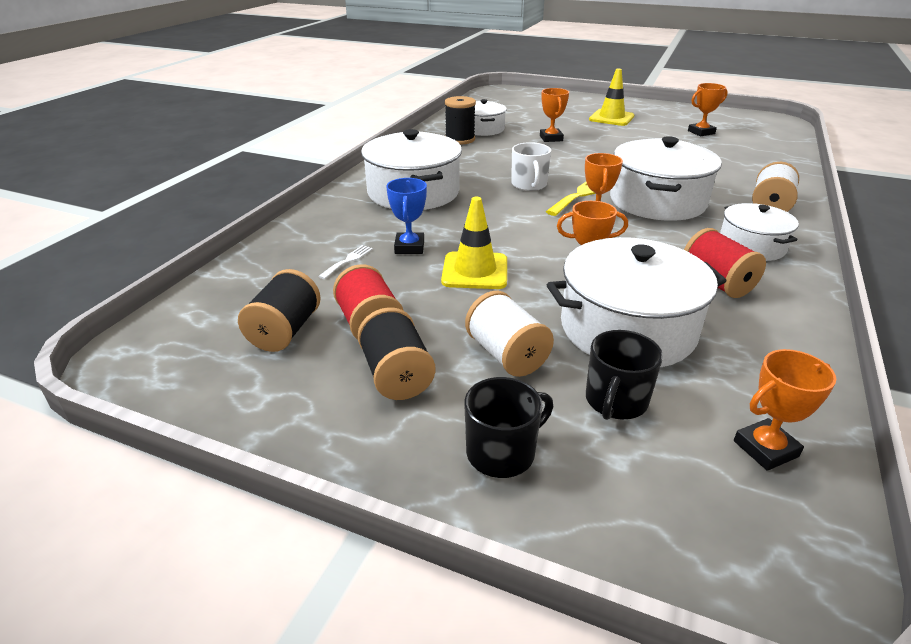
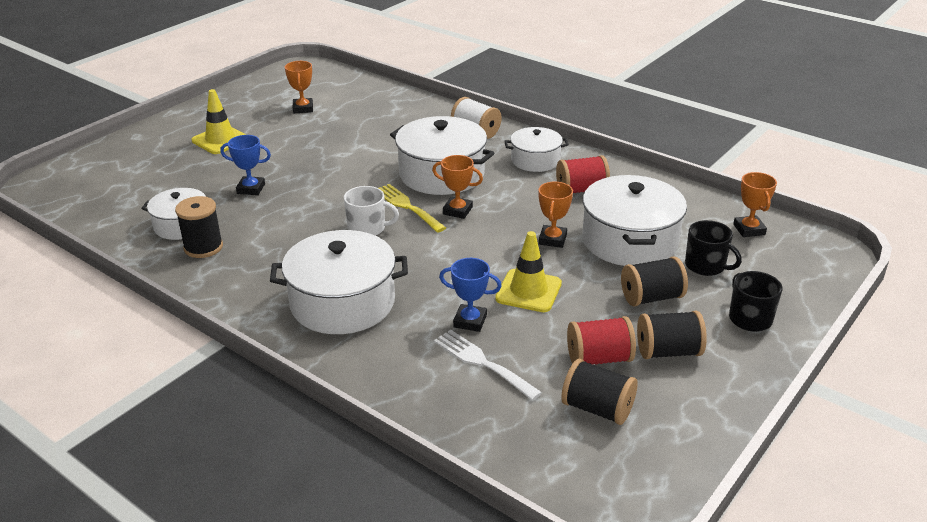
camera: 75 degrees left, 0 degrees up
(348, 260) = (482, 362): white fork -> white fork, size x1.79
(506, 355) = (651, 297): white spool -> black spool
(551, 138) = (251, 189): orange trophy -> blue trophy

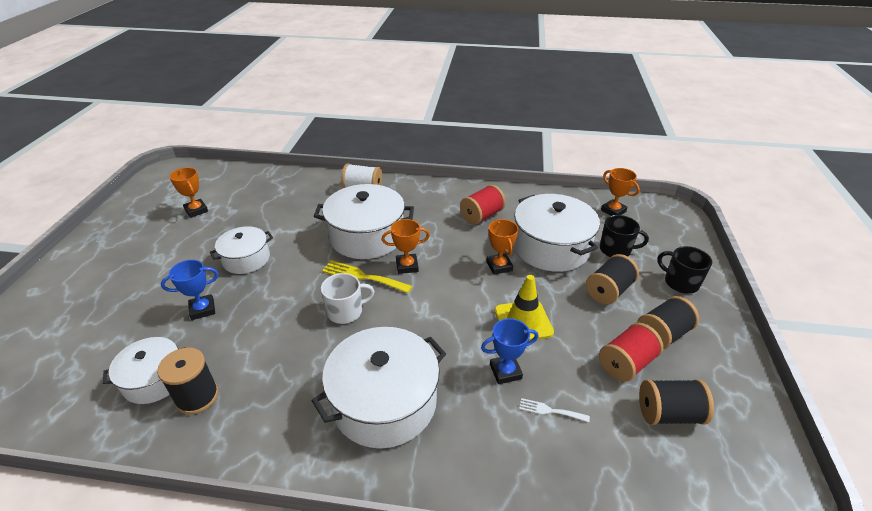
camera: 30 degrees left, 5 degrees up
(220, 140) = (133, 267): yellow traffic cone -> none
(482, 362) = (550, 410): white fork -> white fork, size x0.56
(535, 160) = (428, 201): white pot -> white pot (246, 259)

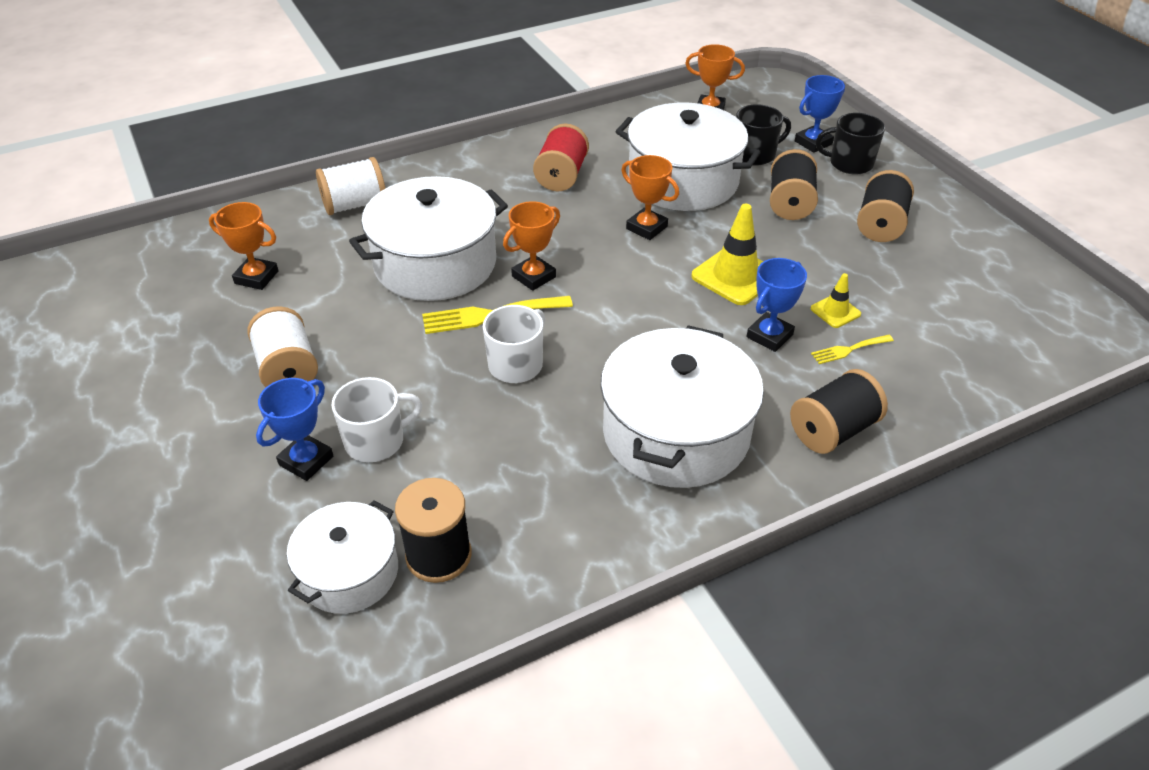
camera: 35 degrees left, 5 degrees up
(196, 210) = (104, 342): orange trophy -> orange trophy (256, 277)
(240, 316) = (376, 441): none -> white mug
(246, 259) = (288, 369): white pot -> white spool
(550, 410) = (848, 350): white fork -> yellow fork
(567, 379) = (835, 311): none -> yellow traffic cone
(626, 363) = (874, 269): red spool -> none
(666, 258) = (813, 143): none -> blue trophy
(668, 414) = (951, 297): black spool -> black spool (832, 430)

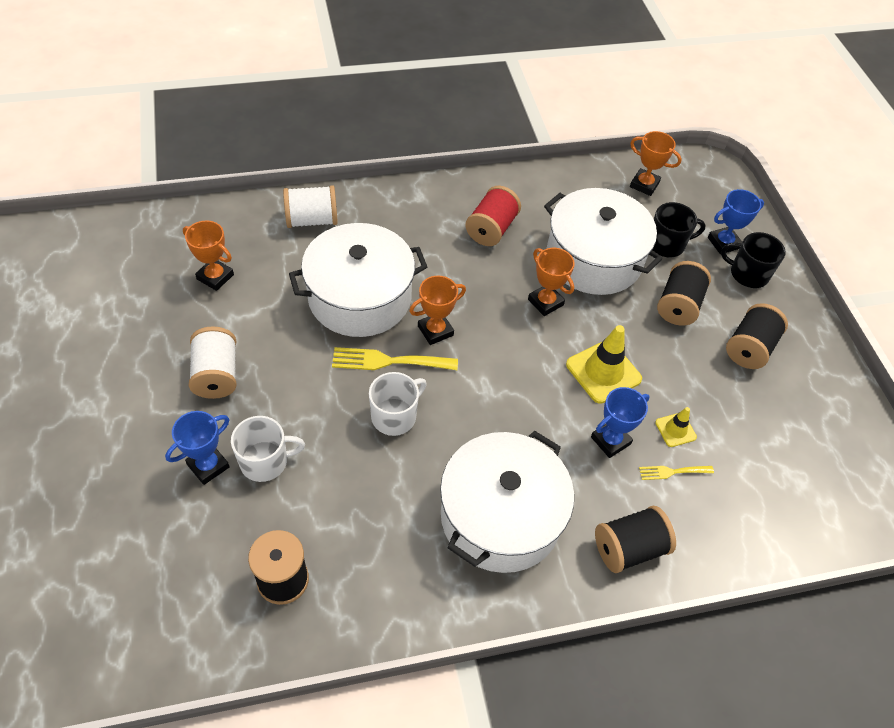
camera: 10 degrees right, 10 degrees up
(349, 572) = (213, 576): white pot -> none

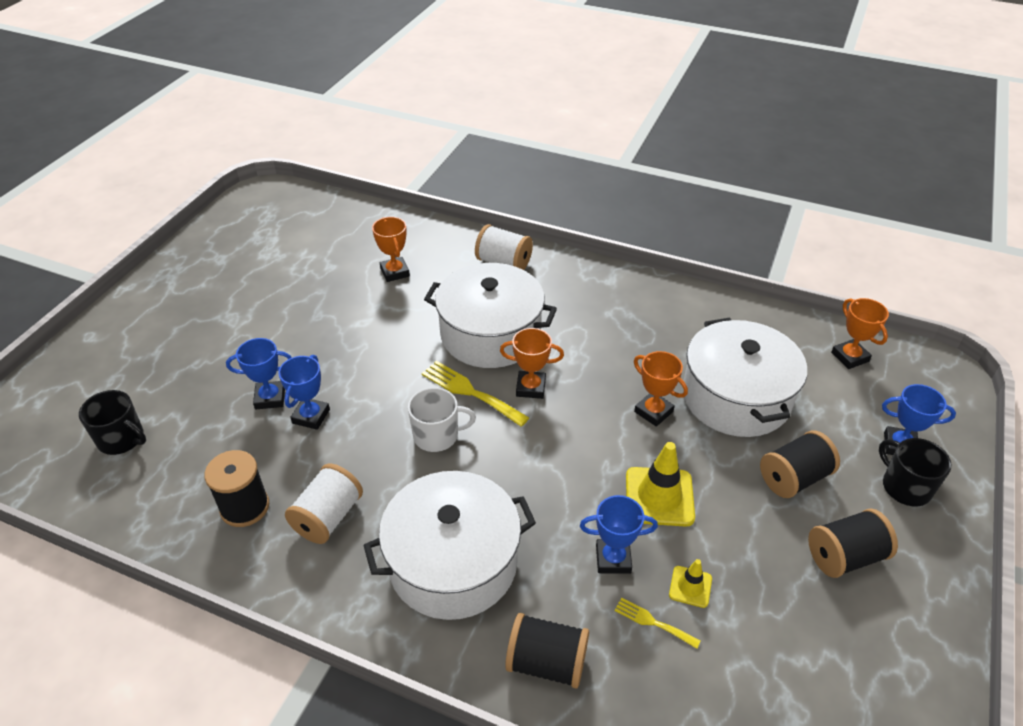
camera: 40 degrees right, 10 degrees down
(216, 375) = (333, 339): white spool -> white spool (328, 517)
(265, 461) = (311, 416): white mug -> blue trophy
(491, 229) = (654, 331): red spool -> none
(545, 302) = (653, 411): orange trophy -> orange trophy turned 45 degrees counterclockwise
(667, 244) = (829, 418): black mug -> black mug (122, 439)

